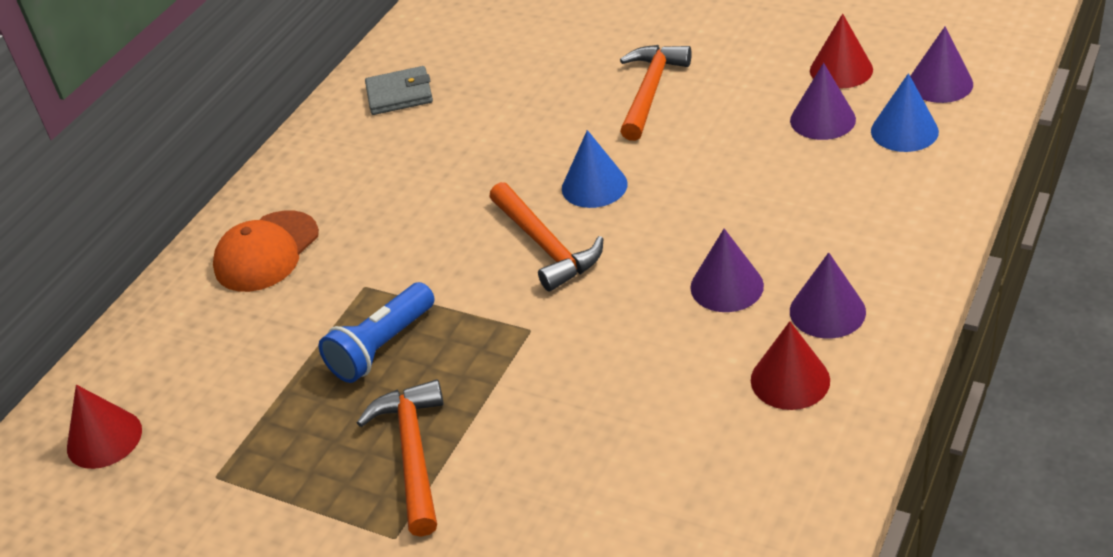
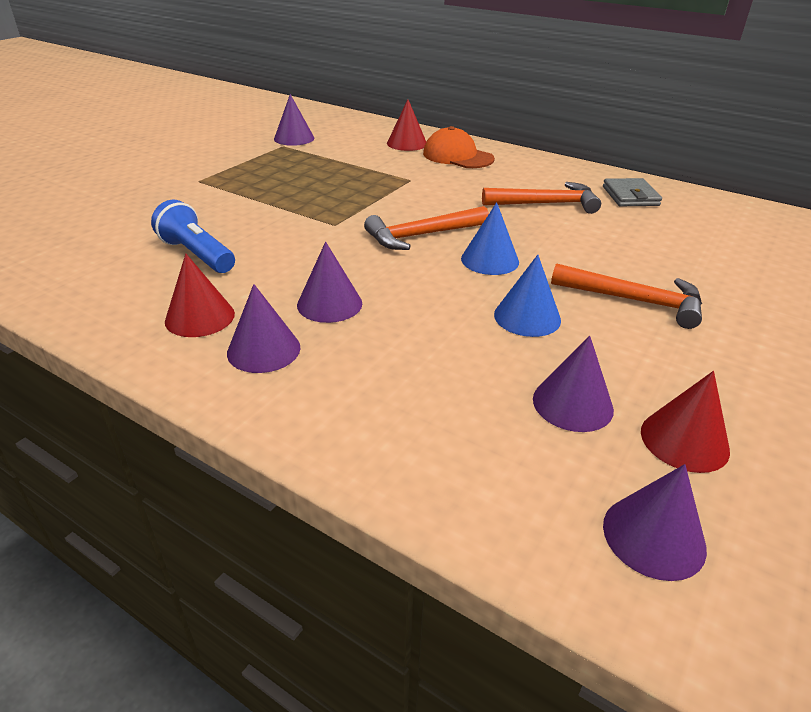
camera: 90 degrees right, 5 degrees down
(104, 439) = (329, 126): red cone -> red cone (407, 143)
(176, 471) = (294, 138): none -> purple cone
(382, 347) = (350, 182): blue flashlight -> blue flashlight (197, 255)
(413, 453) = (254, 187): orange hammer -> orange hammer (546, 204)
(904, 131) = (539, 469): blue cone -> blue cone (527, 317)

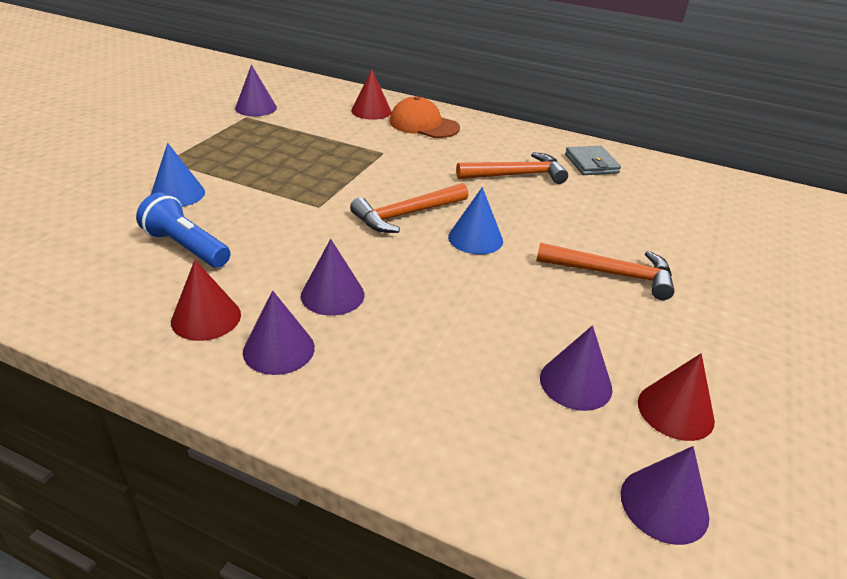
camera: 10 degrees left, 0 degrees up
(527, 317) = (520, 297): blue cone -> blue cone (177, 194)

